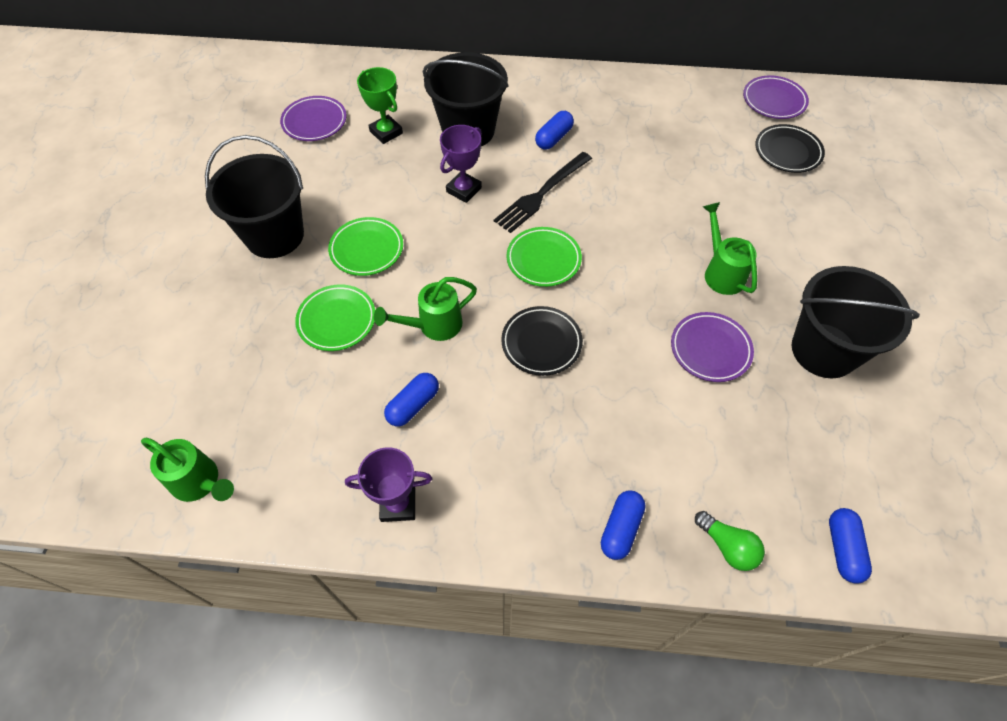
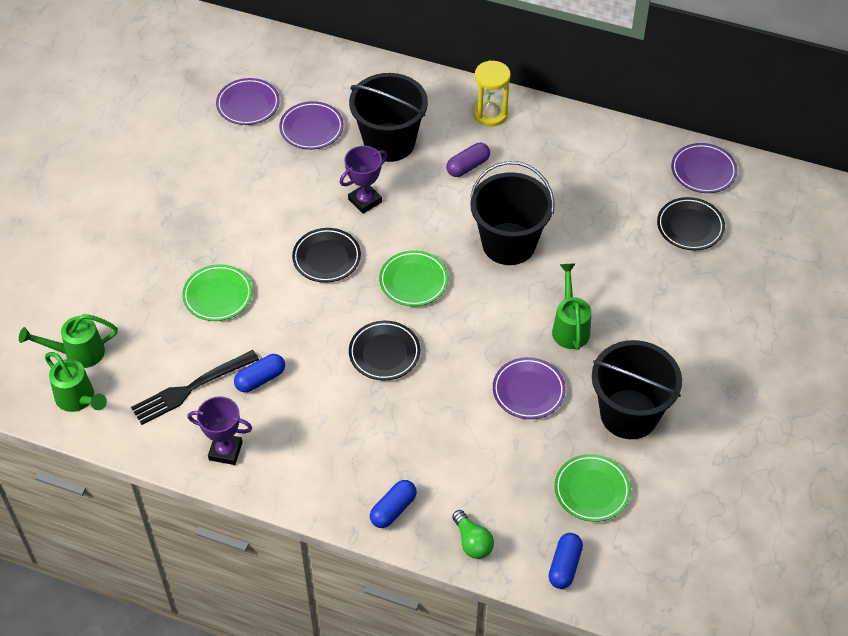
camera: 15 degrees right, 5 degrees down
(274, 235) = (184, 209): black bucket -> black bucket (508, 244)
(367, 249) = (261, 238): green plate -> green plate (592, 490)
(386, 132) = (311, 128): green trophy -> purple plate
(433, 325) = (298, 318): green watering can -> green watering can (78, 353)
(443, 255) = (326, 258): none -> black plate
(541, 195) = (434, 220): black fork -> black fork (190, 389)
(553, 138) = (468, 166): blue capsule -> purple capsule
(556, 88) = (490, 114): none -> yellow hourglass

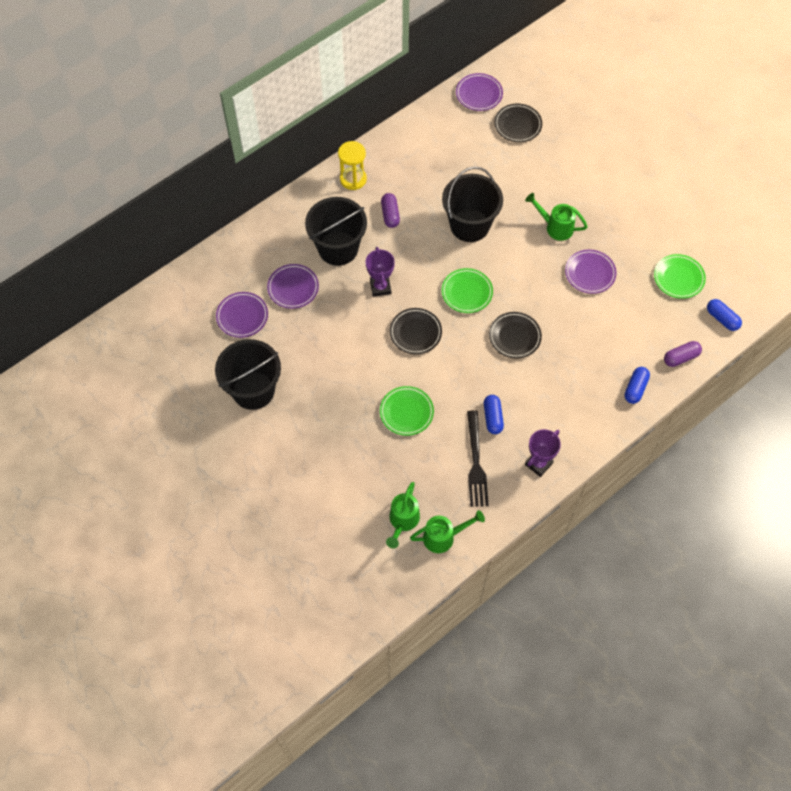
camera: 60 degrees left, 10 degrees up
(393, 509) = (635, 388): blue capsule -> blue capsule turned 45 degrees clockwise
(472, 542) = (681, 357): green light bulb -> purple capsule
(629, 414) = (636, 231): black bucket -> black bucket (253, 390)

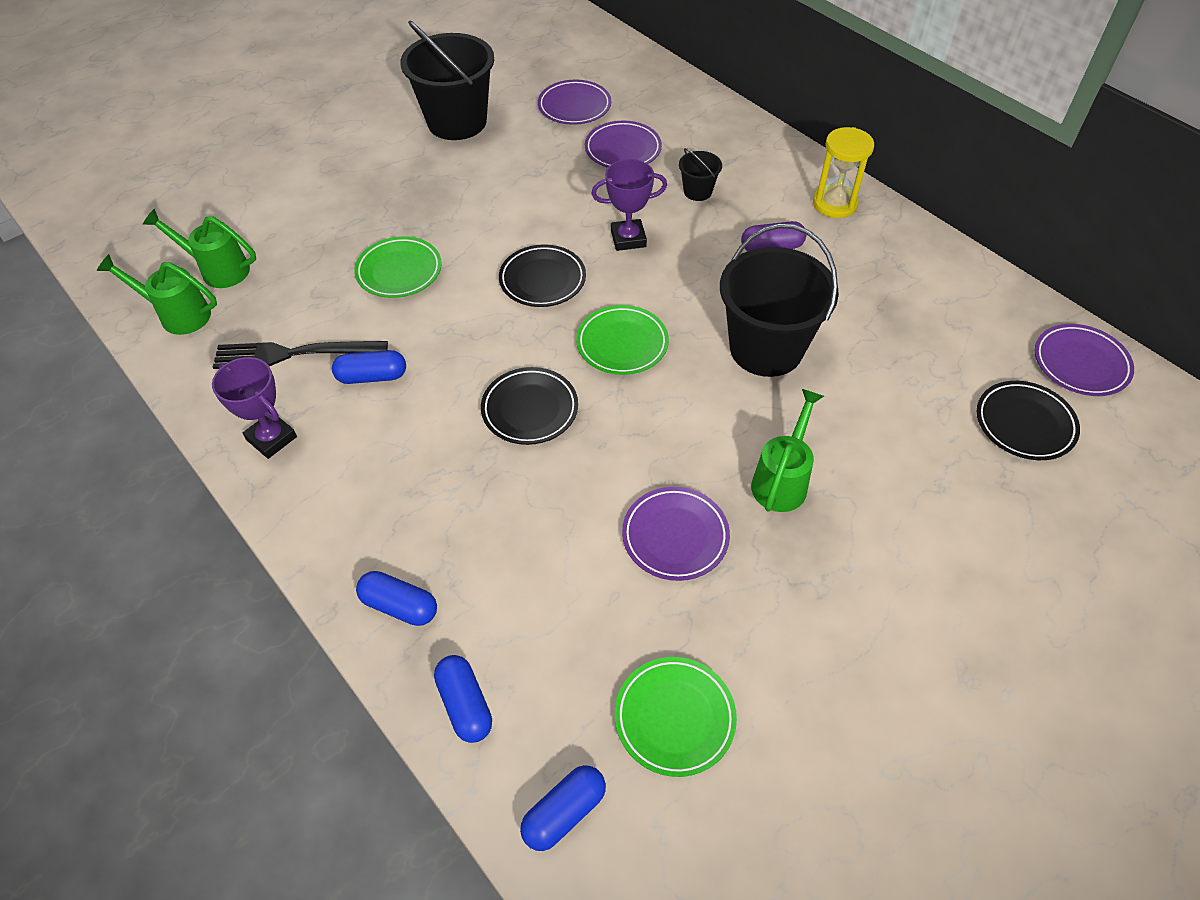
camera: 90 degrees right, 10 degrees down
(338, 248) = (697, 191): black bucket -> black bucket, size x0.45
(443, 537) = (178, 315): green watering can -> green watering can turned 120 degrees clockwise
(681, 357) = (465, 704): purple capsule -> blue capsule

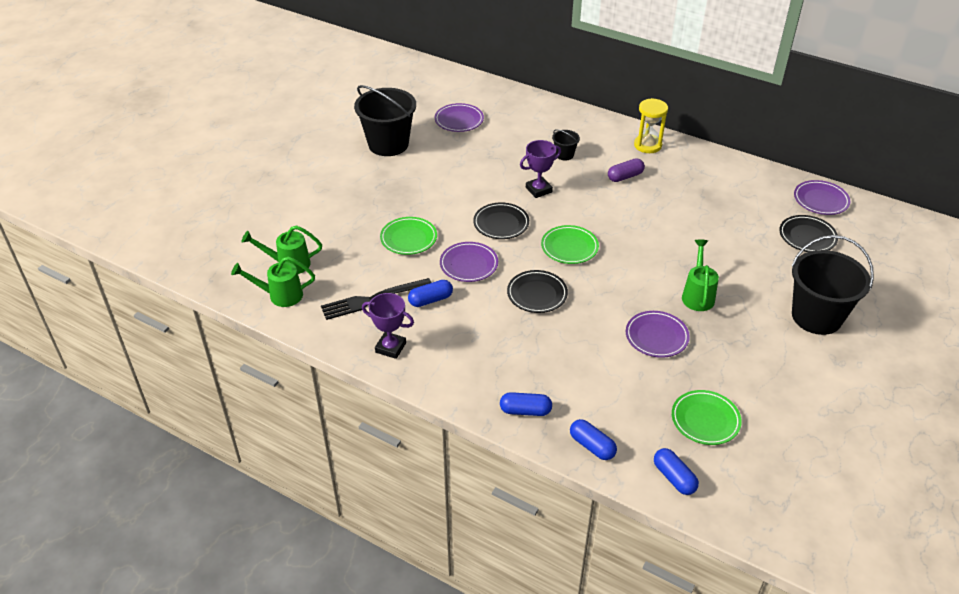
camera: 20 degrees left, 10 degrees down
(564, 812) = (674, 478): blue capsule -> blue capsule turned 60 degrees counterclockwise
(623, 150) = (505, 140): purple plate -> purple plate (469, 265)
(766, 348) = (652, 231): black bucket -> black bucket (816, 317)

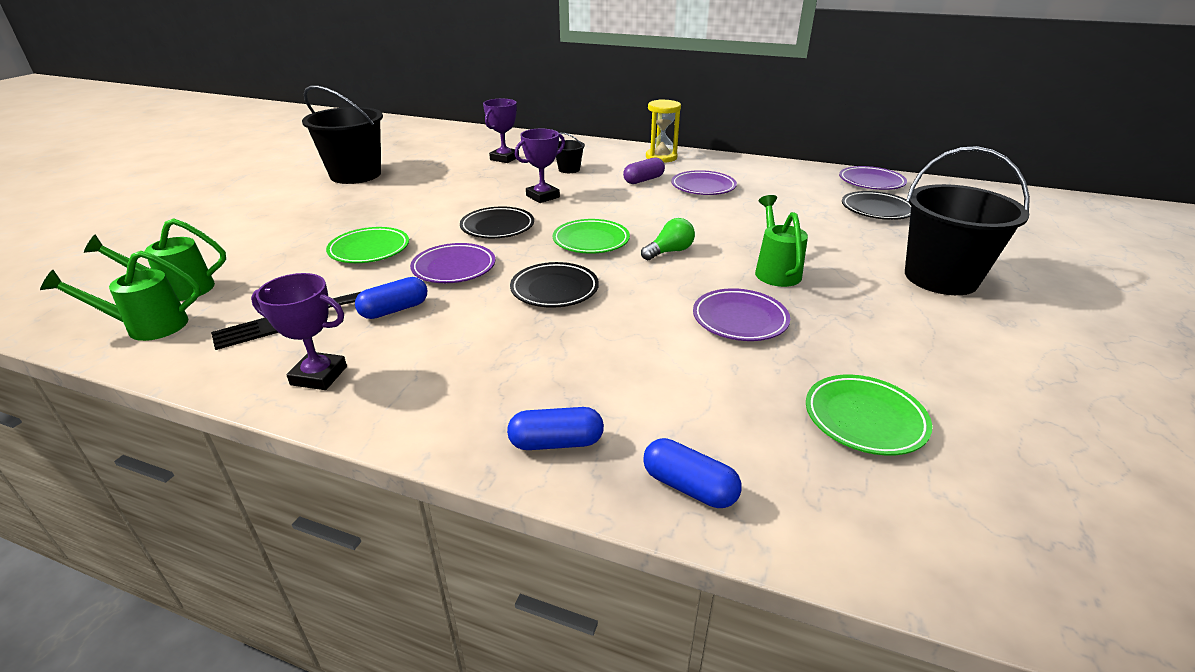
camera: 10 degrees left, 10 degrees down
(459, 120) = (443, 154): purple plate -> purple plate (703, 187)
(510, 133) = (504, 158): none -> purple trophy
(625, 266) = (669, 252): none -> green light bulb
(674, 478) = (860, 524): blue capsule -> none

